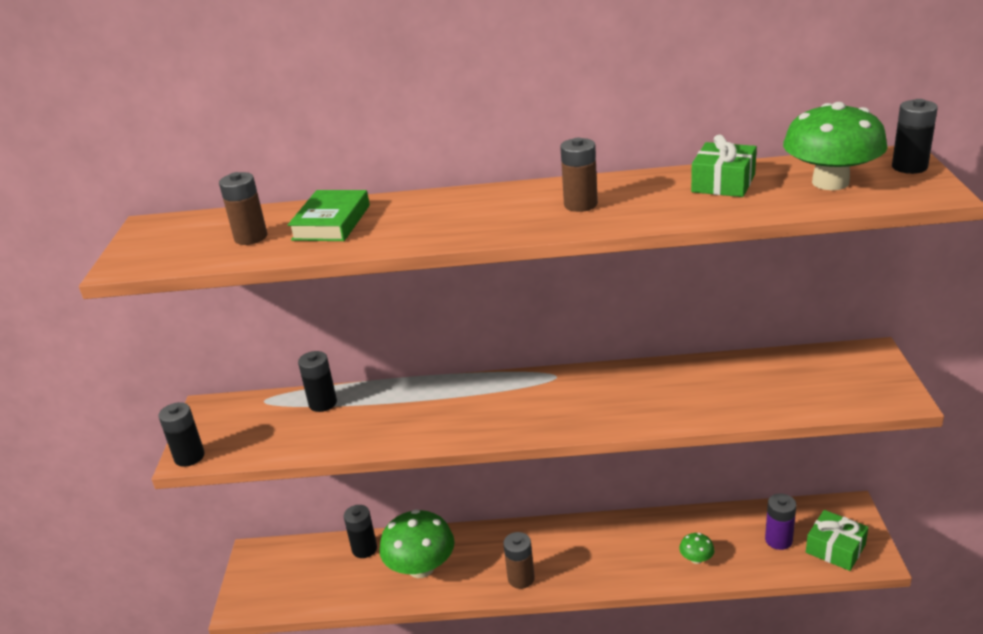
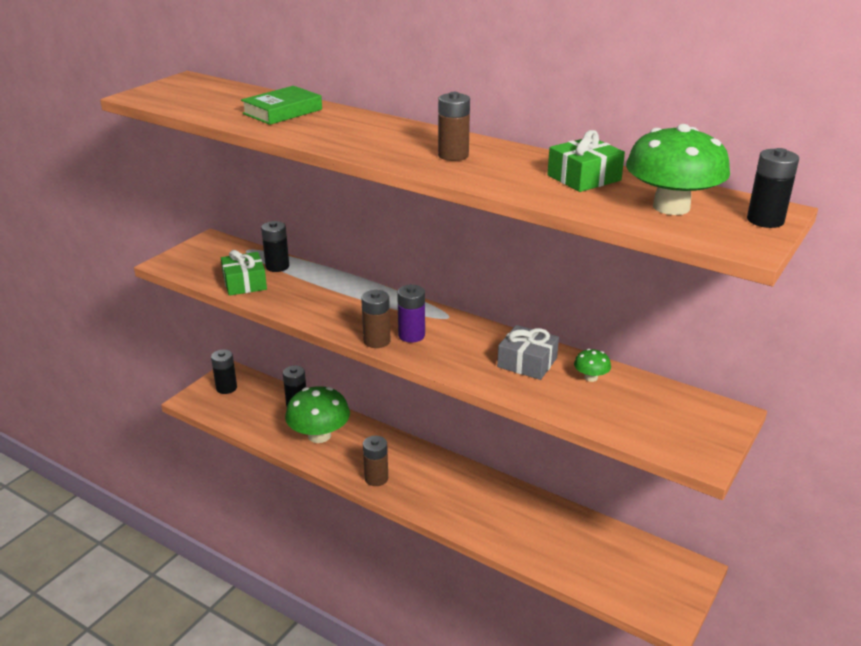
camera: 30 degrees right, 0 degrees up
(189, 457) = (166, 264): black battery -> black battery (226, 388)
(251, 237) = (225, 104): brown battery -> brown battery (377, 341)
(676, 385) = (527, 362): none -> grey gift
(696, 559) = (518, 536): green mushroom -> green mushroom (591, 377)
(778, 540) = (601, 559): purple battery -> purple battery (411, 335)
(835, 548) = (643, 592): green gift -> green gift (244, 283)

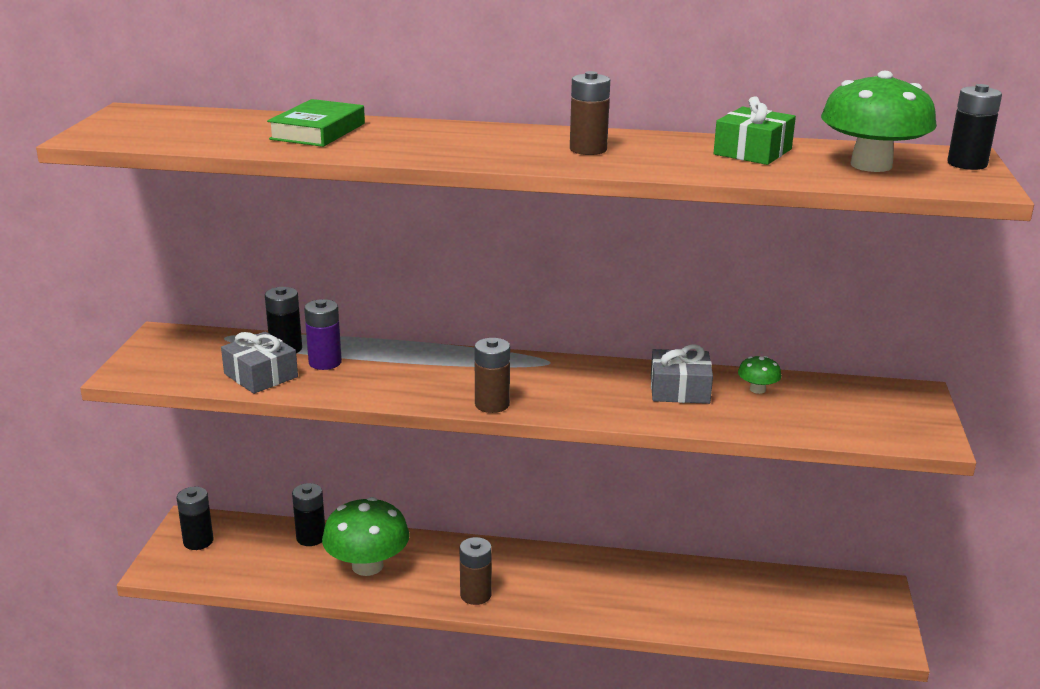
camera: 25 degrees left, 5 degrees down
(244, 283) = (261, 375): green gift -> grey gift
(411, 335) = (526, 390): purple battery -> purple battery (325, 362)

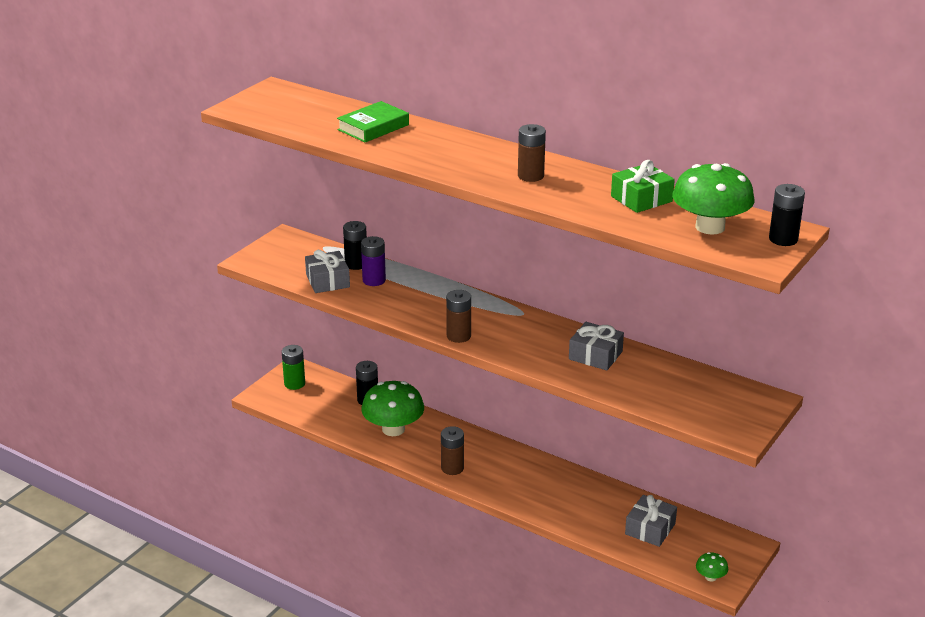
camera: 25 degrees right, 5 degrees up
(198, 541) = (294, 384): black battery -> green battery
(757, 389) = (651, 368): green mushroom -> green mushroom (710, 577)
(761, 602) = (650, 529): none -> grey gift

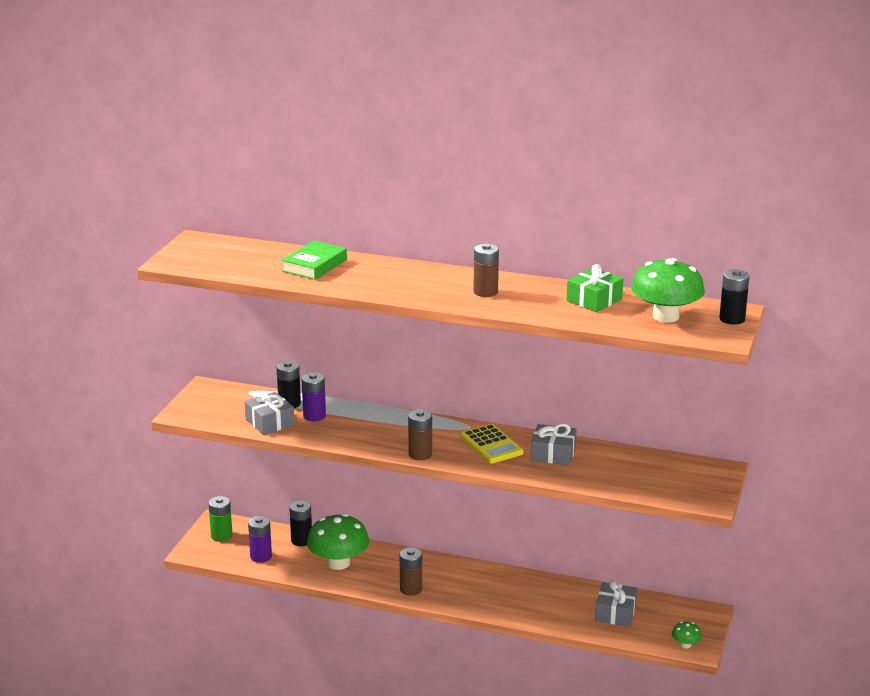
camera: 15 degrees left, 5 degrees down
(322, 410) = (261, 556): none -> purple battery
(536, 336) = (491, 445): none -> yellow calculator

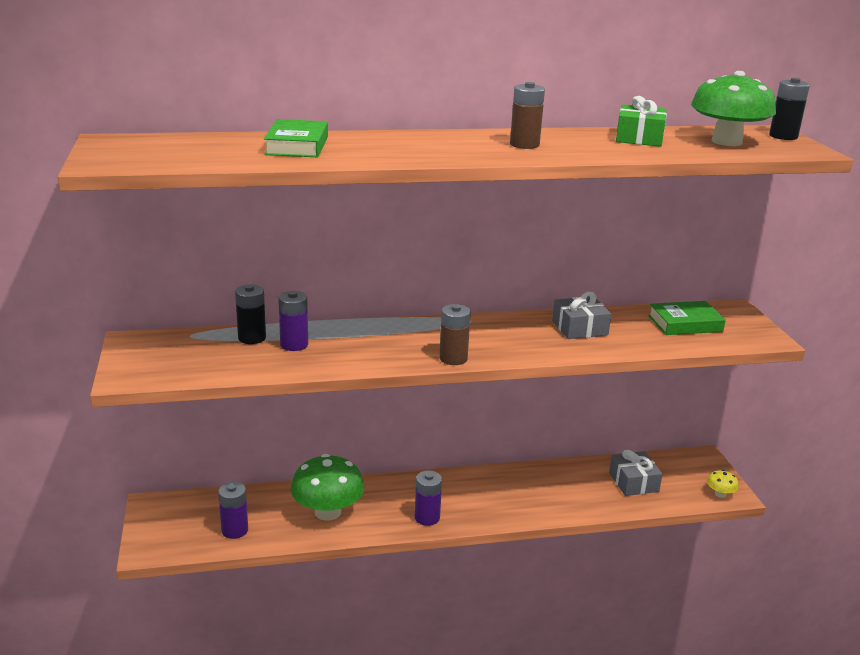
camera: 30 degrees left, 0 degrees up
(221, 536) = (170, 519): green battery -> none
(269, 422) = (248, 362): grey gift -> none
(301, 540) = (267, 498): black battery -> none
(411, 589) = (427, 518): brown battery -> purple battery
(491, 445) = (512, 333): yellow calculator -> none
(652, 471) = (685, 323): none -> green book
(685, 645) = (720, 494): green mushroom -> yellow mushroom

